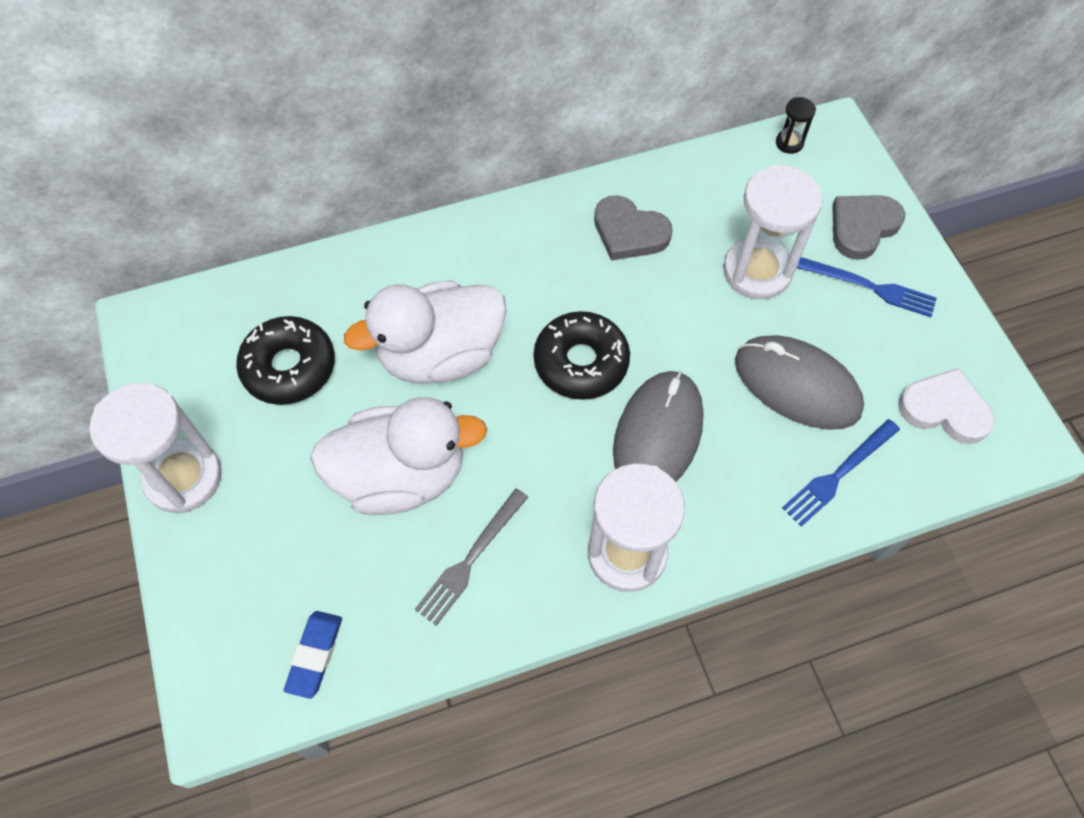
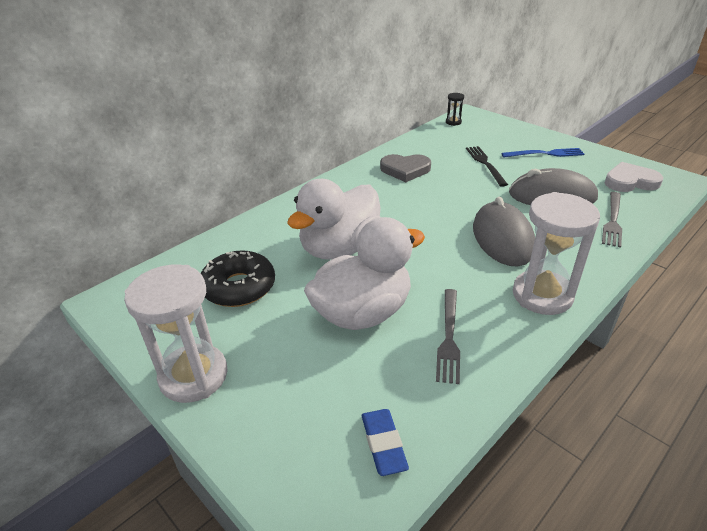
camera: 25 degrees left, 25 degrees down
(581, 362) = (428, 224): black donut -> none
(757, 271) = (485, 164): white hourglass -> black fork
(839, 474) = (612, 220): blue fork -> grey fork
(862, 227) = (518, 137): grey heart -> none

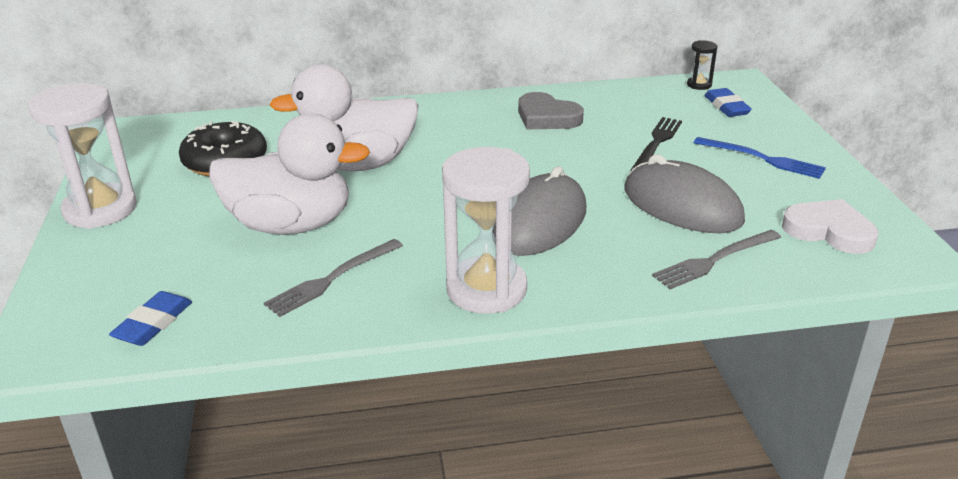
camera: 35 degrees right, 5 degrees down
(485, 130) = (726, 107): none -> blue eraser

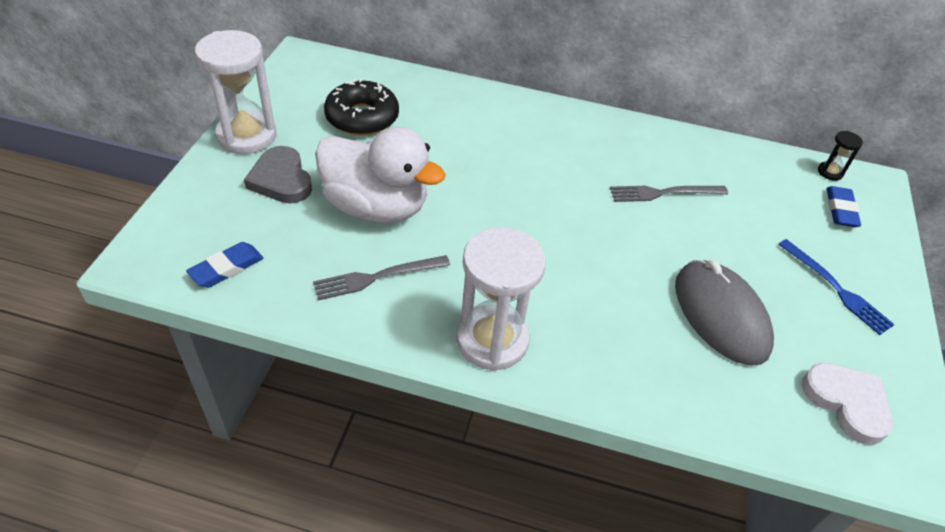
camera: 20 degrees right, 15 degrees up
(357, 165) = (463, 160): white duck -> none
(540, 222) = (579, 284): grey mouse -> none
(547, 117) = (657, 162): grey heart -> grey heart (281, 179)
(656, 143) = (742, 231): black fork -> none
(715, 260) = (712, 391): grey fork -> grey fork (664, 193)

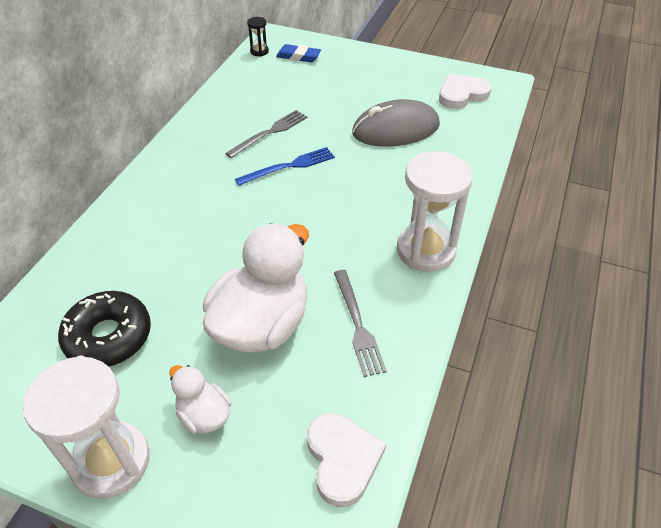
camera: 80 degrees left, 0 degrees up
(226, 268) = (342, 459): blue eraser -> white heart
(281, 179) = (204, 415): grey heart -> white duck
(664, 193) = (269, 133): grey fork -> grey fork turned 135 degrees counterclockwise
(835, 288) = (371, 76): blue fork -> blue fork (288, 166)

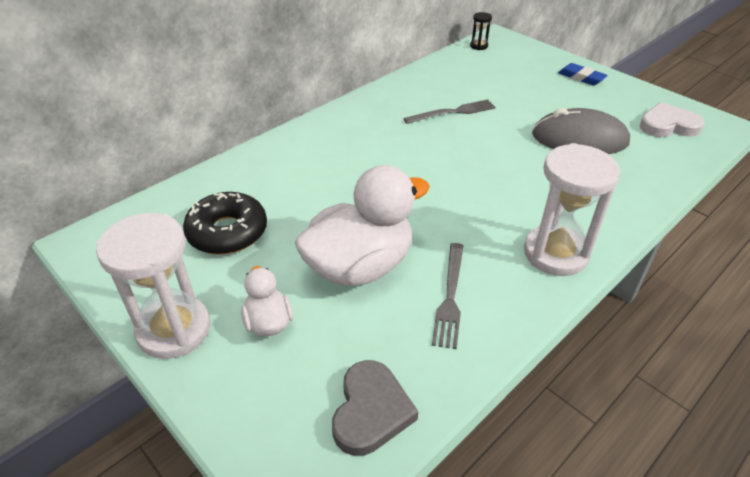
camera: 25 degrees right, 5 degrees down
(288, 166) = (456, 144): blue fork -> none
(298, 56) = (513, 57): blue eraser -> blue eraser (581, 77)
(342, 459) = (371, 411): white heart -> grey heart

